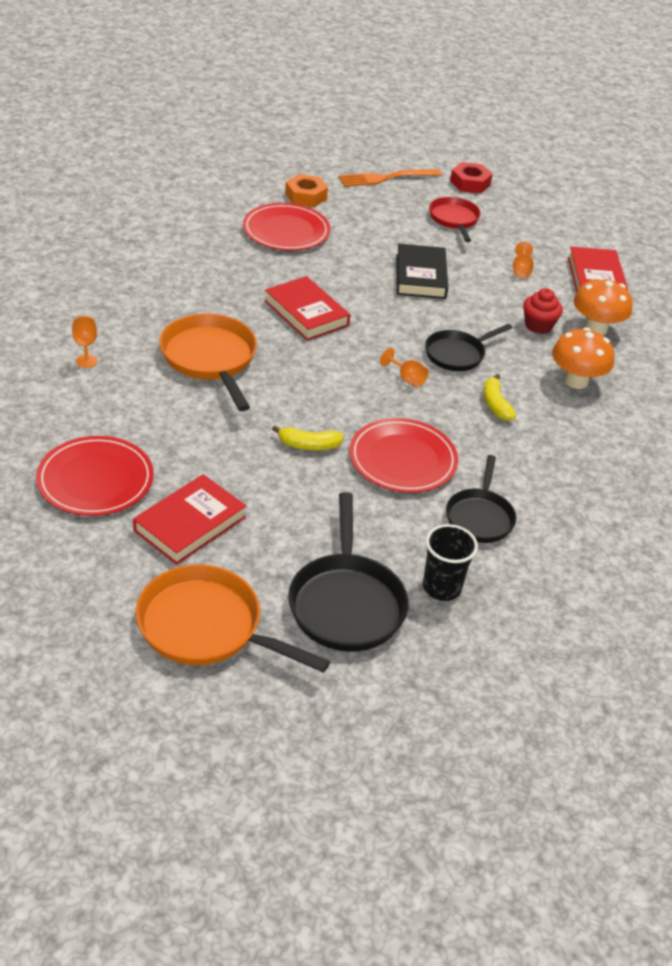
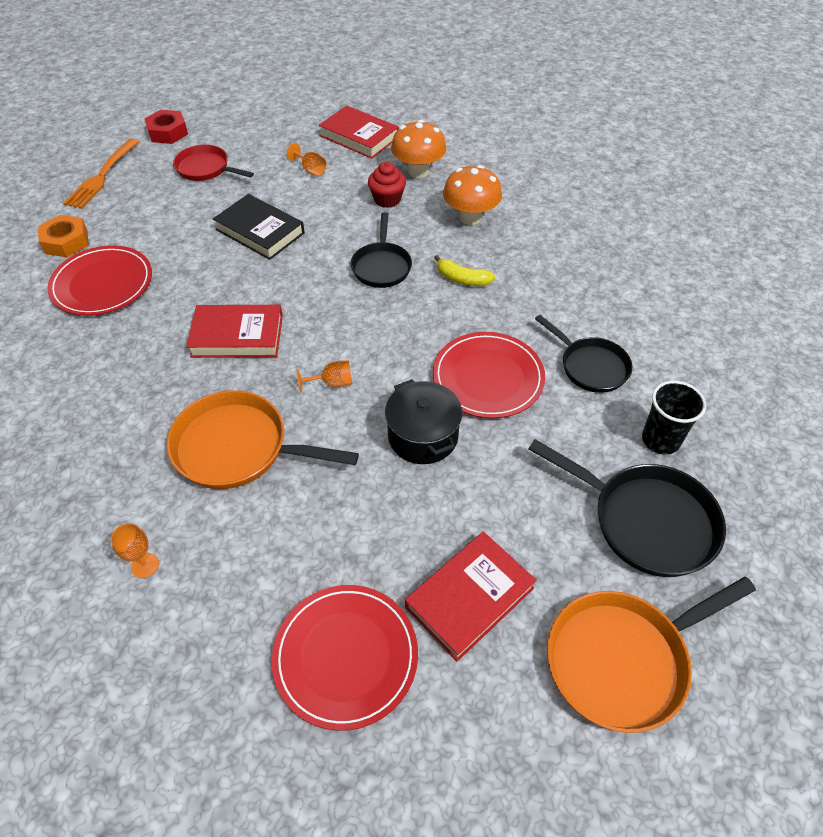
camera: 50 degrees left, 10 degrees up
(190, 524) = (469, 597): red book -> red book turned 60 degrees clockwise
(308, 445) = (423, 436): yellow banana -> black pot
(407, 378) = (386, 316): orange goblet -> orange goblet (332, 383)

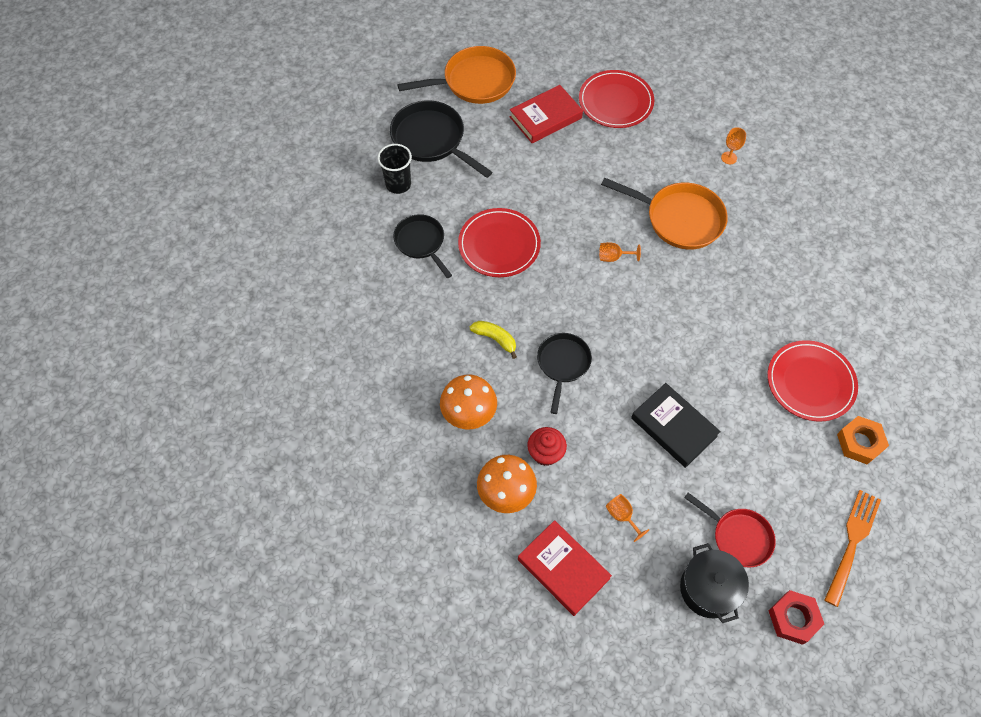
camera: 170 degrees left, 10 degrees up
(237, 336) = (687, 309): red book -> none
(423, 436) = (554, 209): black pot -> black pot (709, 589)

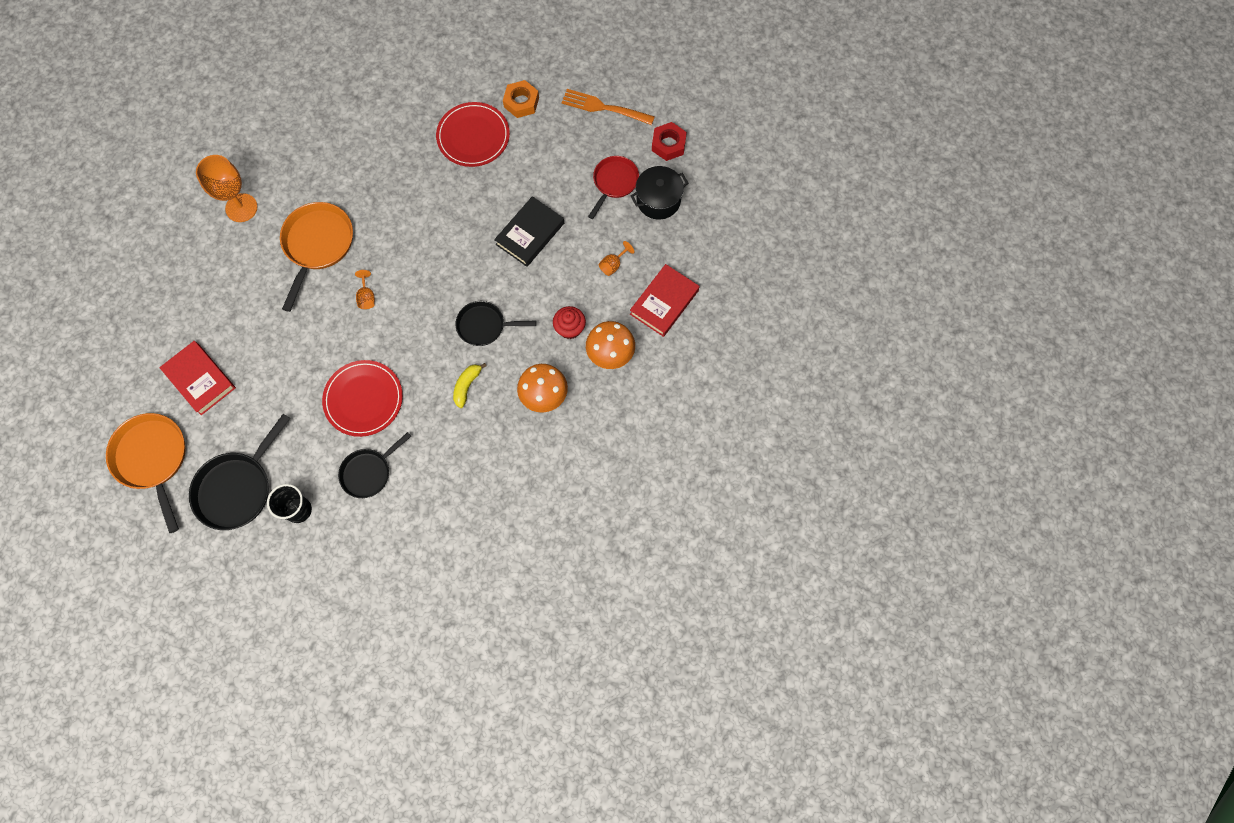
camera: 100 degrees left, 10 degrees up
(615, 102) = (175, 315): red plate -> none
(729, 158) = (241, 208): orange goblet -> orange goblet, size x2.08

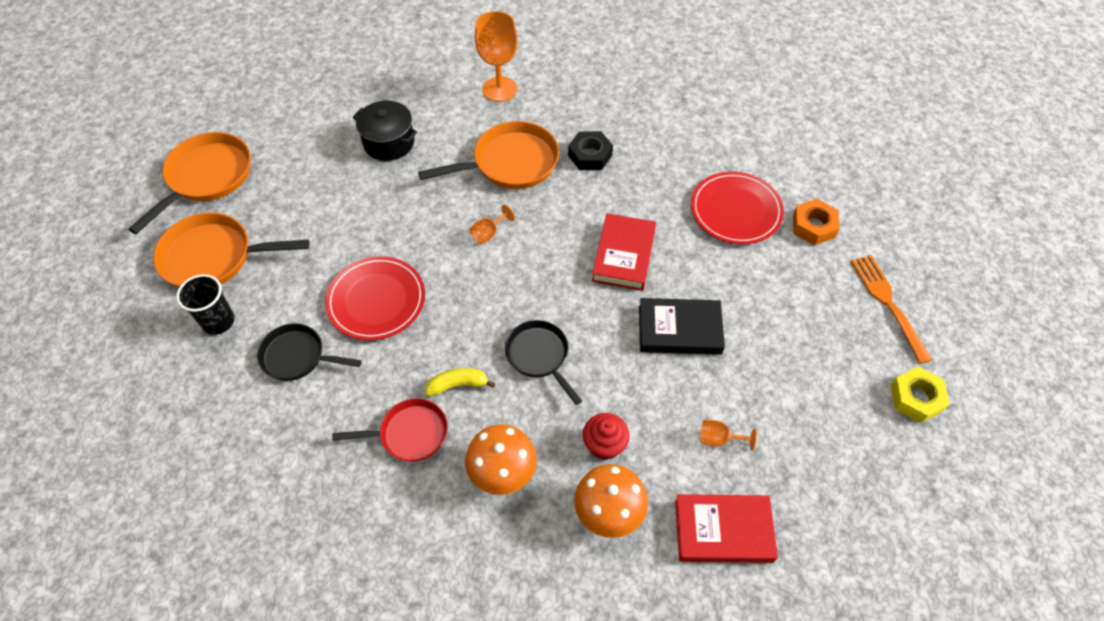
camera: 55 degrees right, 15 degrees down
(200, 379) = (309, 162): red book -> red book (624, 255)
(237, 488) = (214, 257): black pan -> orange pan
(354, 190) = (590, 155): none -> black nut
(614, 182) = (815, 372): red pan -> red pan (409, 434)
(658, 200) = (840, 434): black pot -> black pot (389, 142)
(668, 144) = (916, 398): red nut -> yellow nut

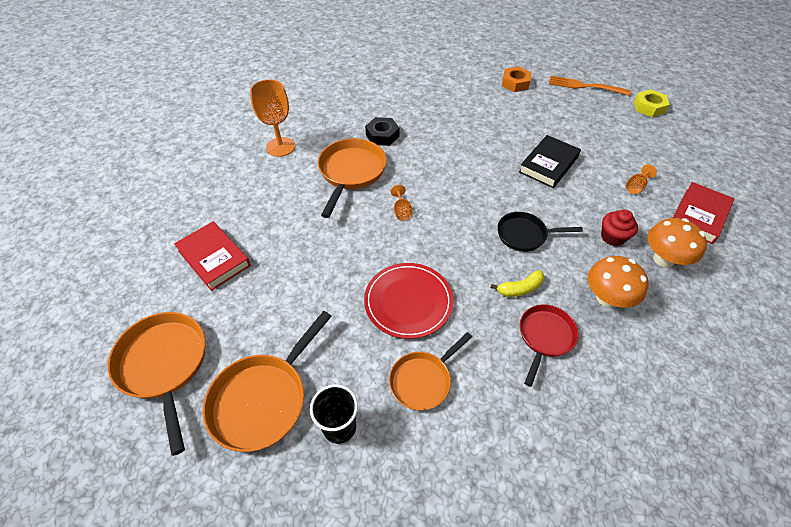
camera: 55 degrees left, 5 degrees down
(297, 356) = (423, 380): black pan -> orange pan
(389, 142) = (263, 225): black pot -> none
(458, 385) = (519, 288): yellow banana -> yellow banana turned 135 degrees counterclockwise
(624, 255) = (475, 160): red book -> red book (214, 258)
(735, 210) = (480, 102): red plate -> none

